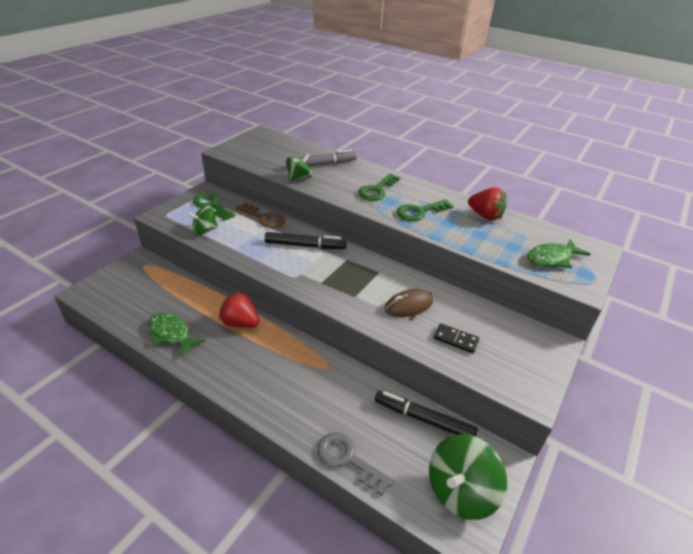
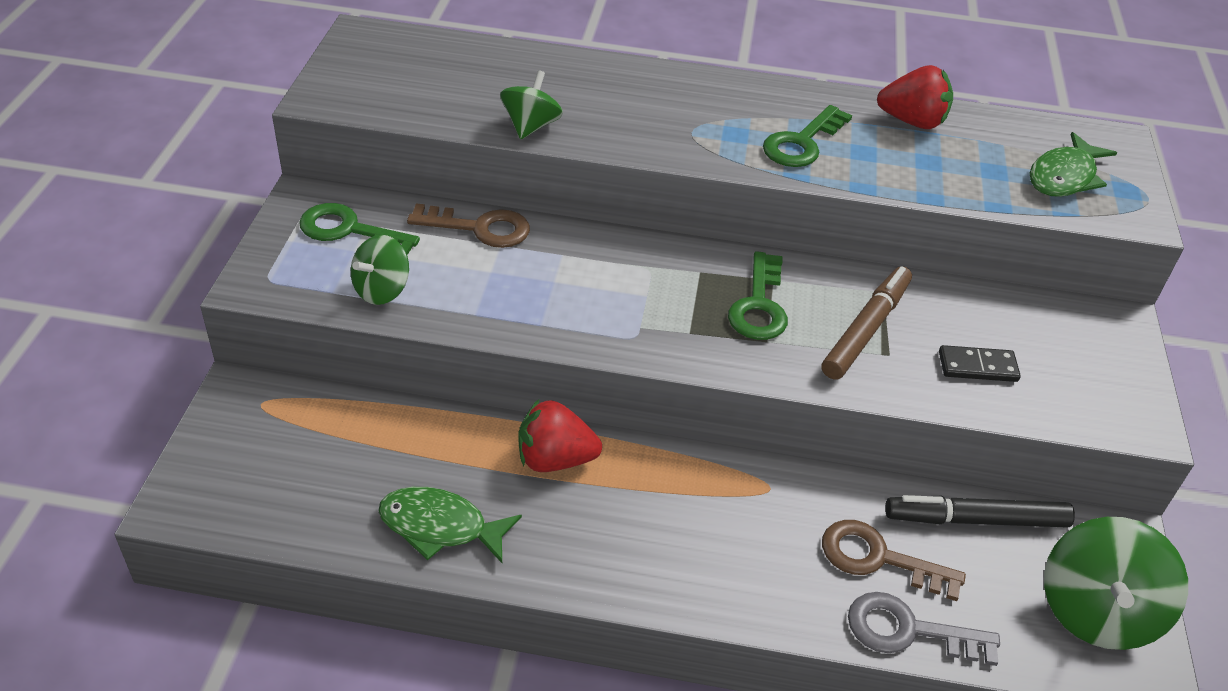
camera: 25 degrees left, 5 degrees up
(305, 245) = (605, 266): black marker -> none
(321, 164) = (548, 83): grey marker -> none
(357, 419) = (878, 559): none -> brown key
(377, 190) = (695, 115): green key -> green key (759, 305)
(408, 306) = (866, 329): brown mouse -> brown marker

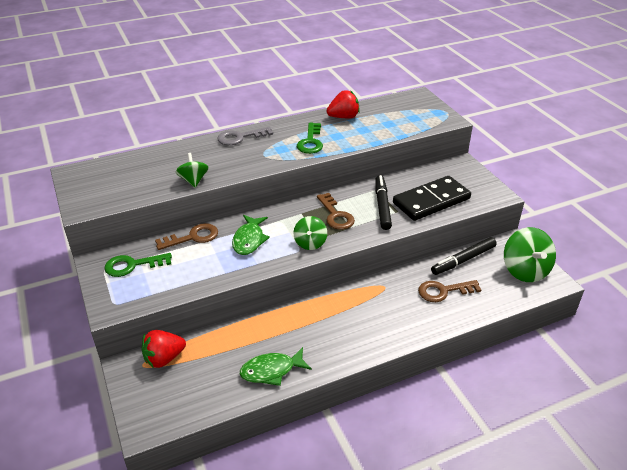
camera: 30 degrees left, 5 degrees down
(382, 290) = (173, 283): green spinning top -> green spinning top (310, 243)
(555, 459) = (294, 319): red strawberry -> red strawberry (164, 358)
(759, 305) = (335, 215): green key -> brown key
(866, 329) = (382, 206): brown marker -> black marker
(908, 631) = (474, 310): grey key -> grey key (240, 137)
(977, 367) = (431, 201): black domino -> black domino, size x2.21
(1064, 177) = (414, 116): green fish -> green fish (249, 240)

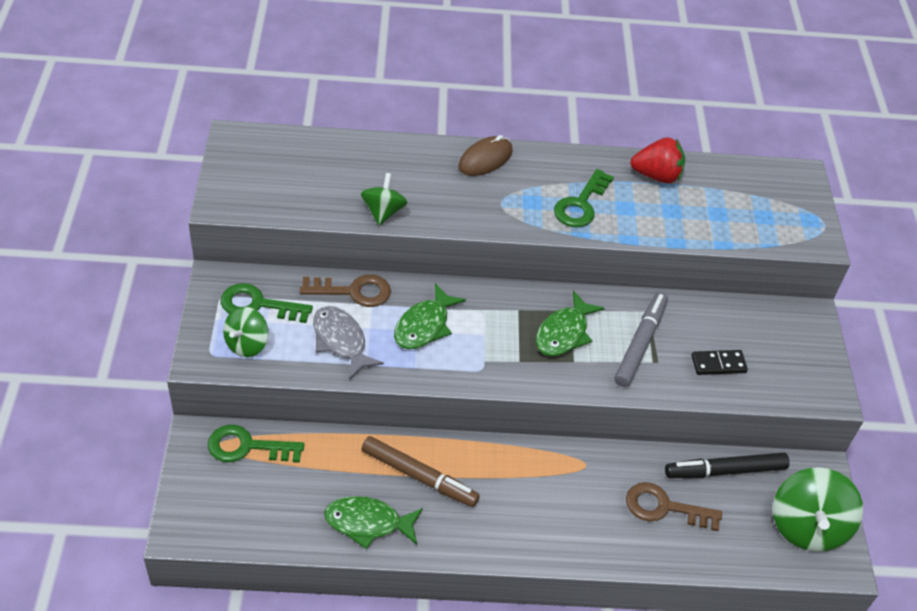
camera: 20 degrees right, 10 degrees up
(164, 358) = (247, 447): red strawberry -> green key
(200, 266) = (341, 341): none -> grey fish
(240, 137) = (485, 159): grey key -> brown mouse
(288, 331) = (419, 476): none -> brown marker
(310, 243) = (503, 364): green spinning top -> green spinning top (247, 344)
(335, 215) = (564, 333): brown key -> green fish
(382, 206) = (640, 344): black marker -> grey marker
(431, 201) = (718, 364): black domino -> black domino, size x0.45

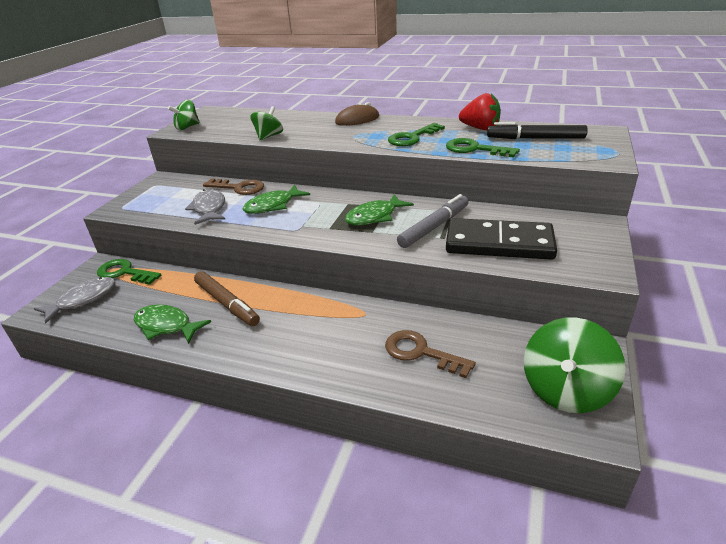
camera: 25 degrees right, 15 degrees down
(227, 502) = (83, 300): none -> grey fish
(247, 344) = (148, 205): green spinning top -> green spinning top (187, 127)
(258, 305) = (173, 190): green key -> green key (475, 149)
(718, 364) = (499, 243): black domino -> black domino, size x2.21
(725, 471) = (492, 334): black marker -> black marker (535, 138)

